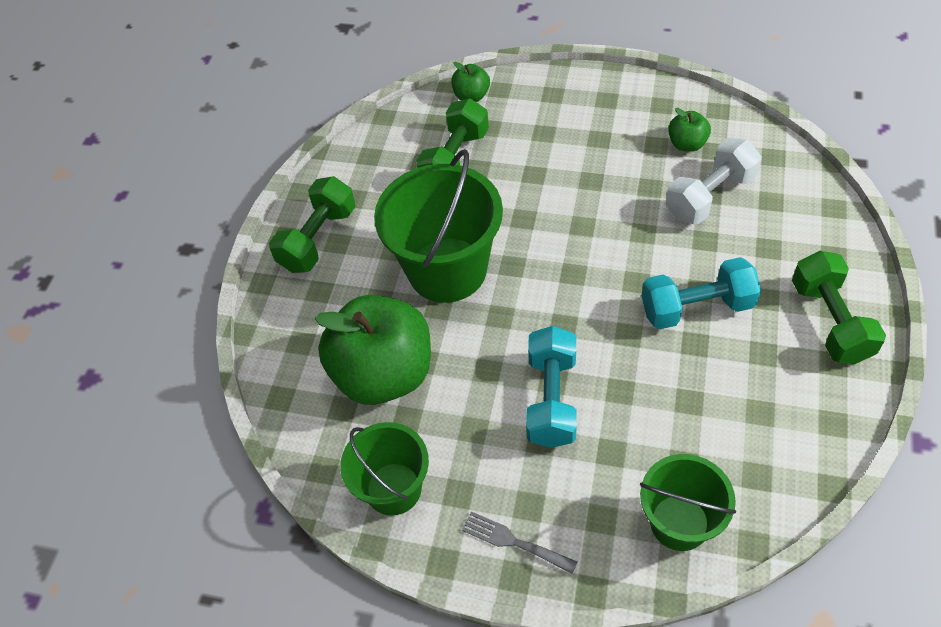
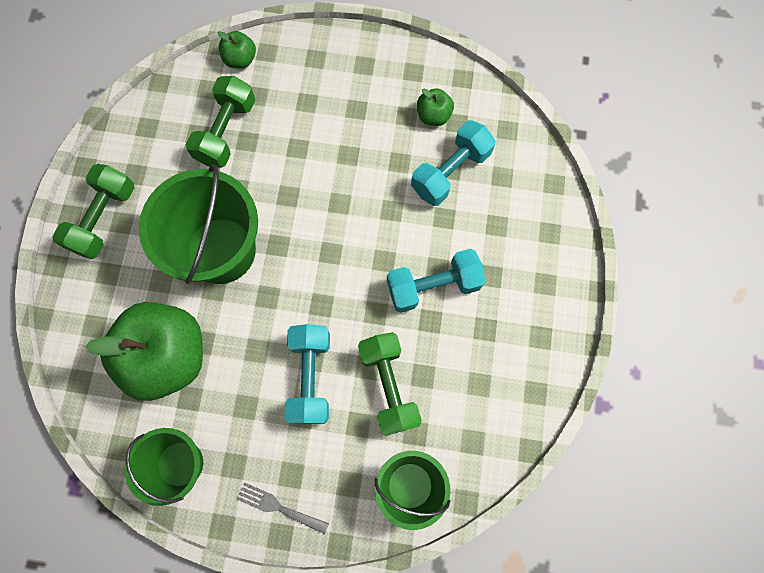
camera: 10 degrees left, 20 degrees up
(709, 196) = (450, 172): white dumbbell -> turquoise dumbbell
(830, 321) = (541, 297): green dumbbell -> green dumbbell (388, 385)

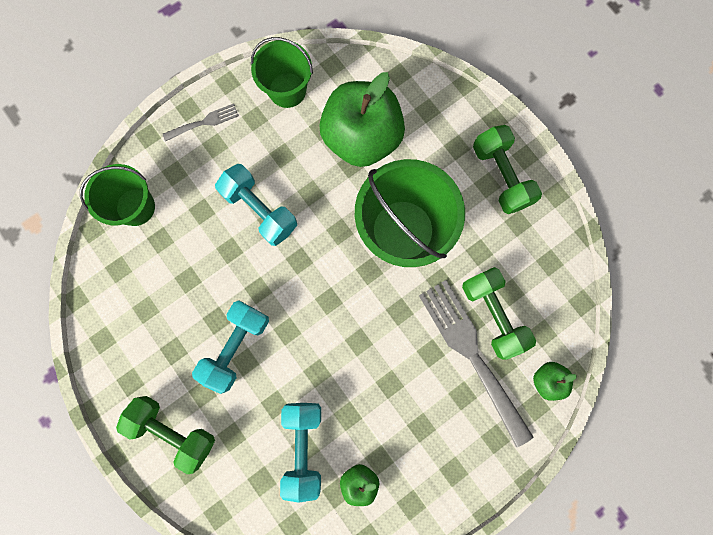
camera: 135 degrees right, 5 degrees up
(271, 121) = (471, 354): none -> grey fork
(388, 385) = (204, 252): green dumbbell -> green dumbbell (173, 430)

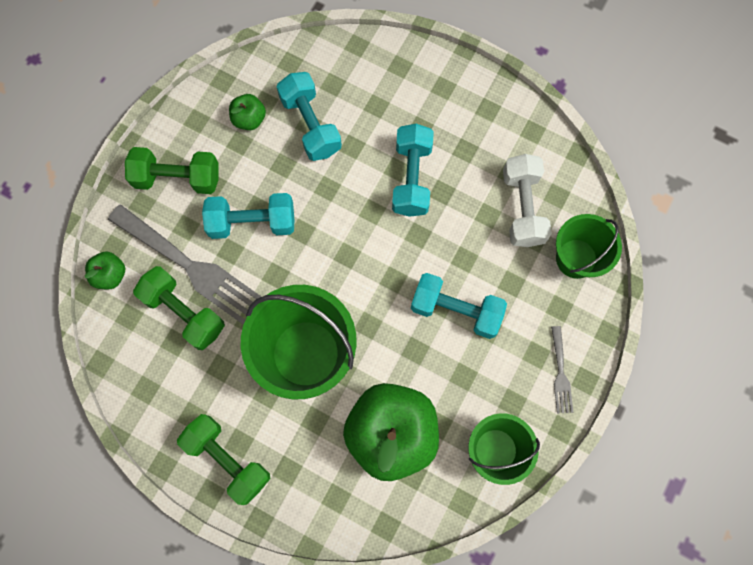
camera: 155 degrees right, 5 degrees down
(154, 272) = (522, 208): none -> white dumbbell
(173, 430) = (428, 89): green dumbbell -> green dumbbell (177, 178)
(204, 122) = (560, 374): grey fork -> grey fork turned 45 degrees counterclockwise
(399, 371) = (252, 222): none -> turquoise dumbbell

